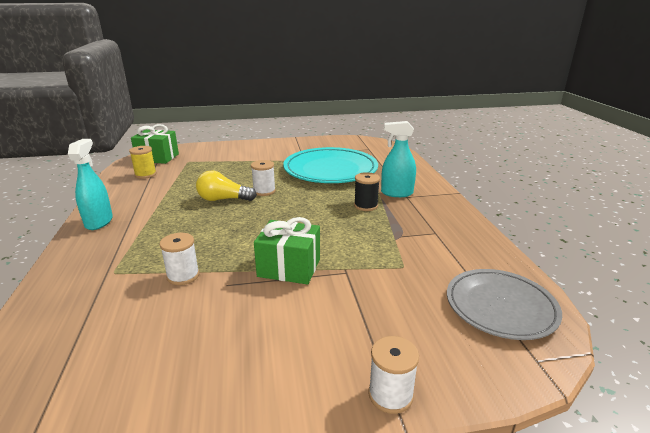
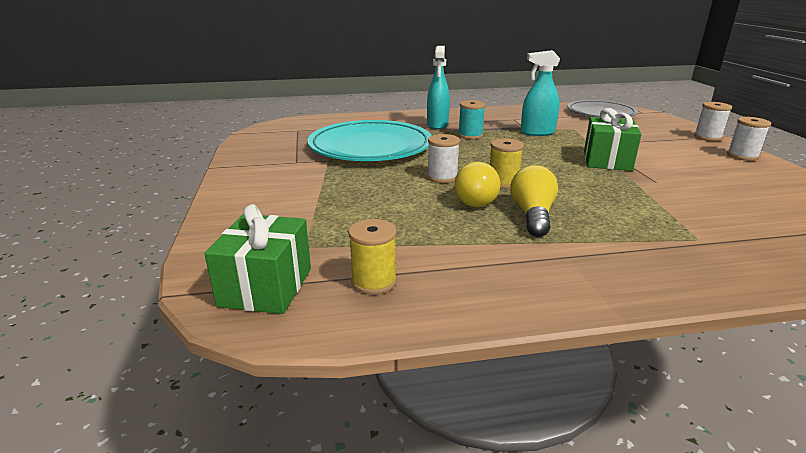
camera: 90 degrees left, 0 degrees up
(99, 222) = (591, 283): turquoise spray bottle -> turquoise spray bottle (537, 133)
(183, 276) = (663, 200): white spool -> white spool (742, 156)
(188, 215) = (532, 215): none -> yellow light bulb
(247, 211) = (503, 183): none -> yellow spool
(366, 206) = (470, 135): black spool -> turquoise spool

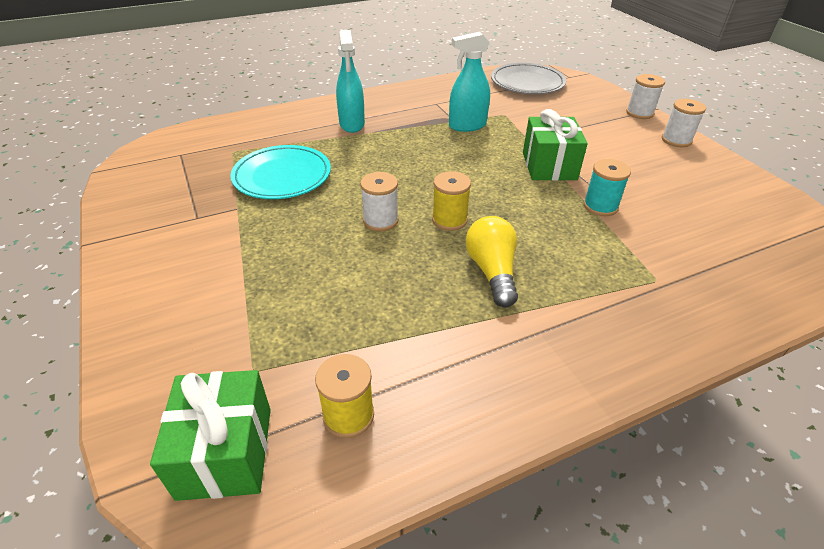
camera: 15 degrees left, 15 degrees up
(370, 147) = (282, 176): turquoise plate -> turquoise plate, size x0.66
(470, 135) = (394, 140): turquoise spool -> turquoise spool (600, 206)
(474, 198) = (425, 253): yellow light bulb -> none

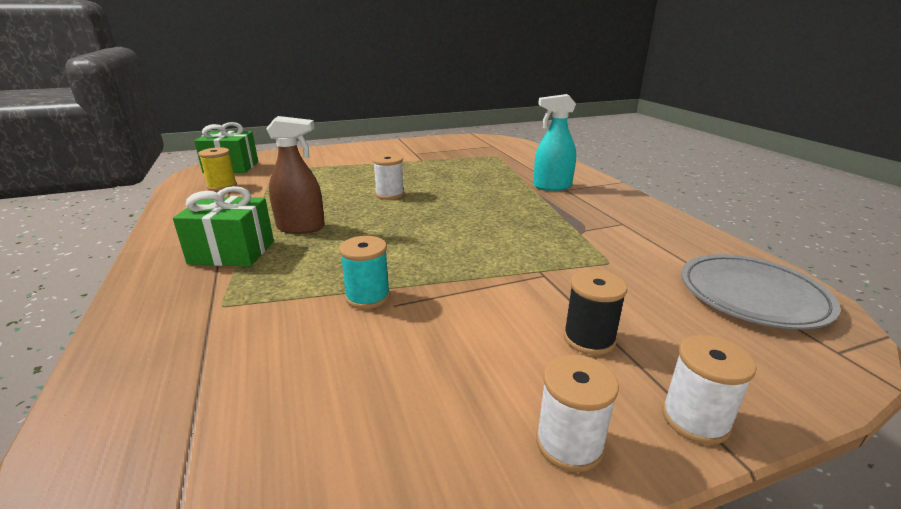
camera: 95 degrees right, 15 degrees down
(282, 176) = (460, 168): turquoise plate -> none
(449, 220) = (379, 217): yellow spool -> none
(467, 126) = (566, 236): turquoise spray bottle -> none
(492, 271) = (301, 228): yellow light bulb -> brown spray bottle
(549, 166) = (468, 276): green gift -> green gift (232, 252)
(597, 129) = (589, 339): none -> black spool

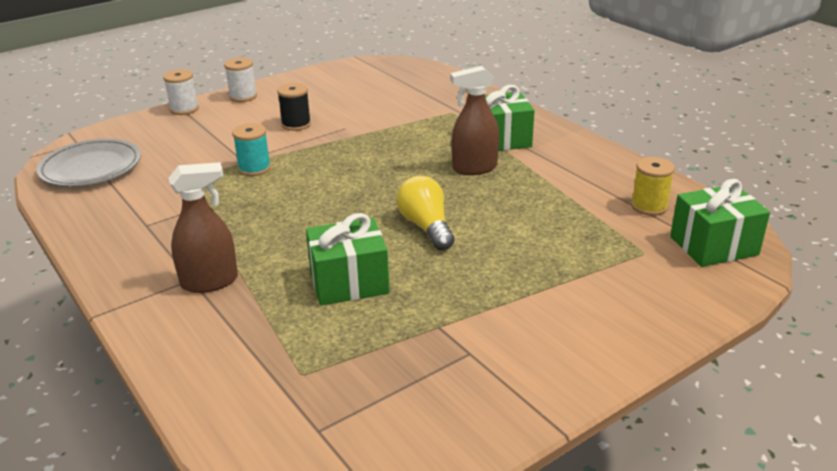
camera: 165 degrees right, 5 degrees up
(368, 297) = (365, 129): turquoise spool -> turquoise spool (254, 168)
(390, 194) = (426, 227): white spool -> yellow light bulb
(461, 177) = (349, 282): none -> green gift
(552, 186) = (210, 282): turquoise spray bottle -> brown spray bottle
(589, 339) = (222, 129): black spool -> black spool (296, 124)

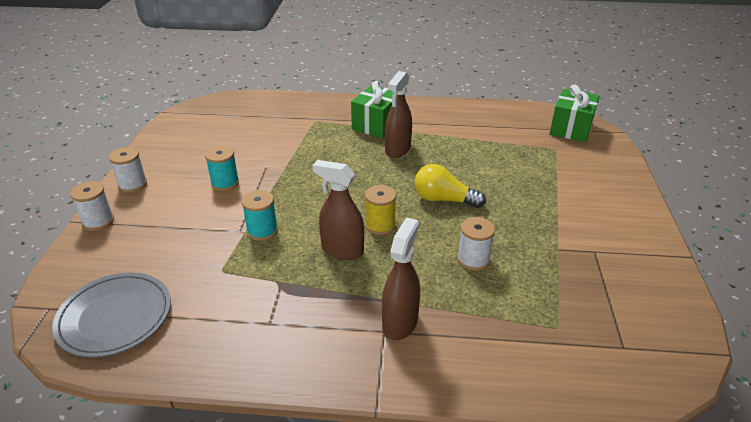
camera: 50 degrees left, 5 degrees up
(275, 212) = (342, 250): none -> brown spray bottle
(296, 124) = (225, 183): black spool -> turquoise spool
(349, 282) = (473, 259): green gift -> white spool
(649, 206) = (513, 124): yellow spool -> yellow spool (380, 225)

